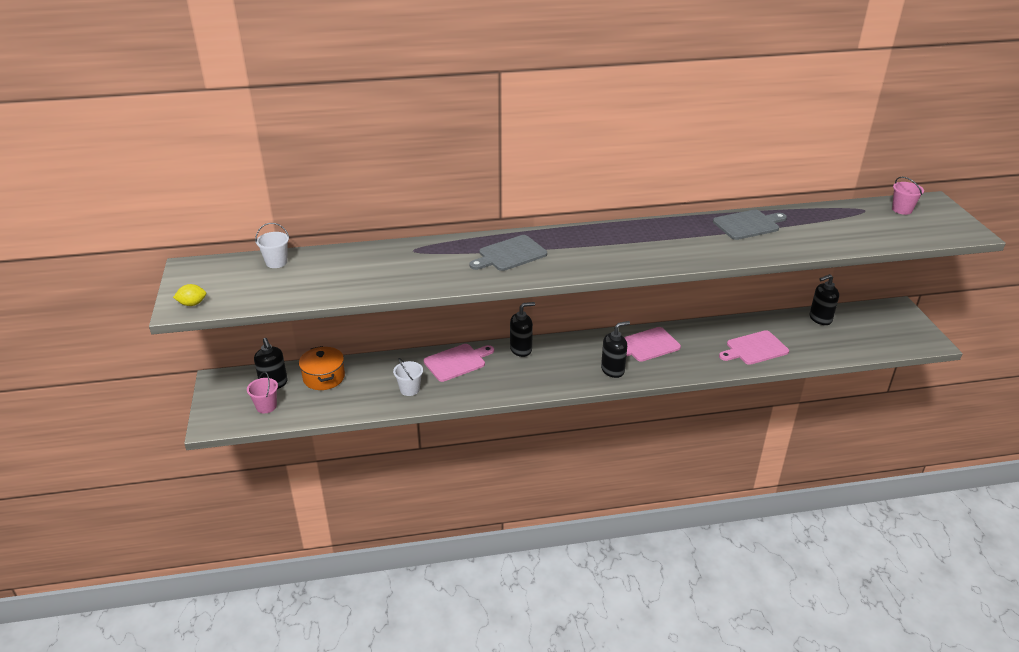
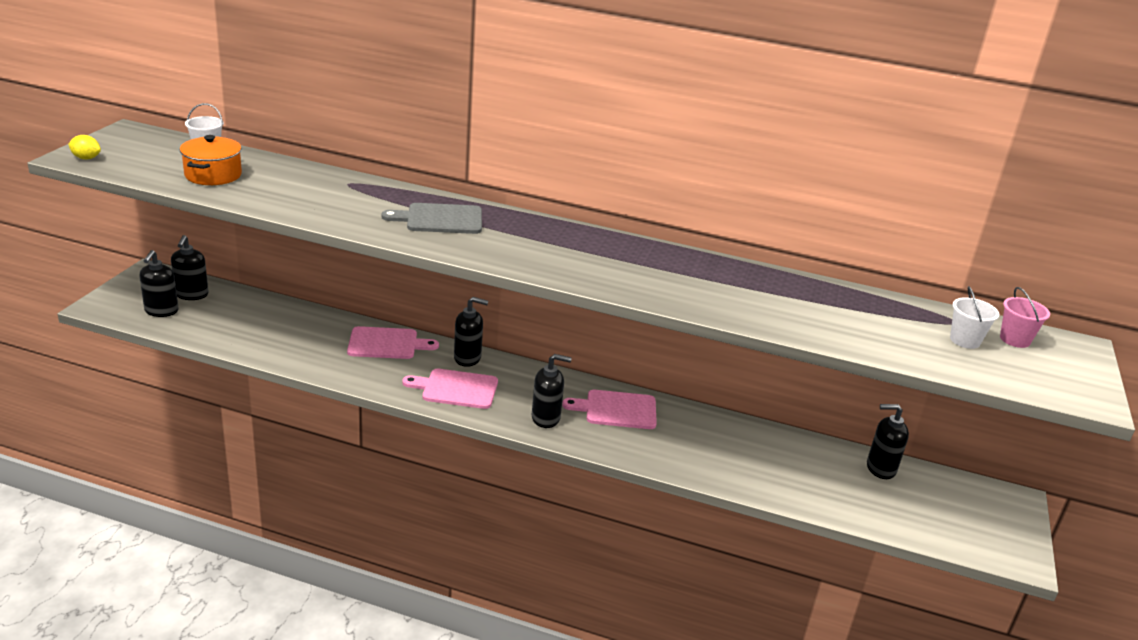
camera: 25 degrees right, 5 degrees down
(266, 406) = (161, 311): pink bucket -> black soap dispenser
(324, 377) = (242, 307): orange pot -> orange pot (213, 175)
(409, 389) = (309, 350): white bucket -> white bucket (965, 340)
(748, 225) = (767, 284): grey cutting board -> none
(754, 348) = (750, 466): pink cutting board -> pink cutting board (456, 389)

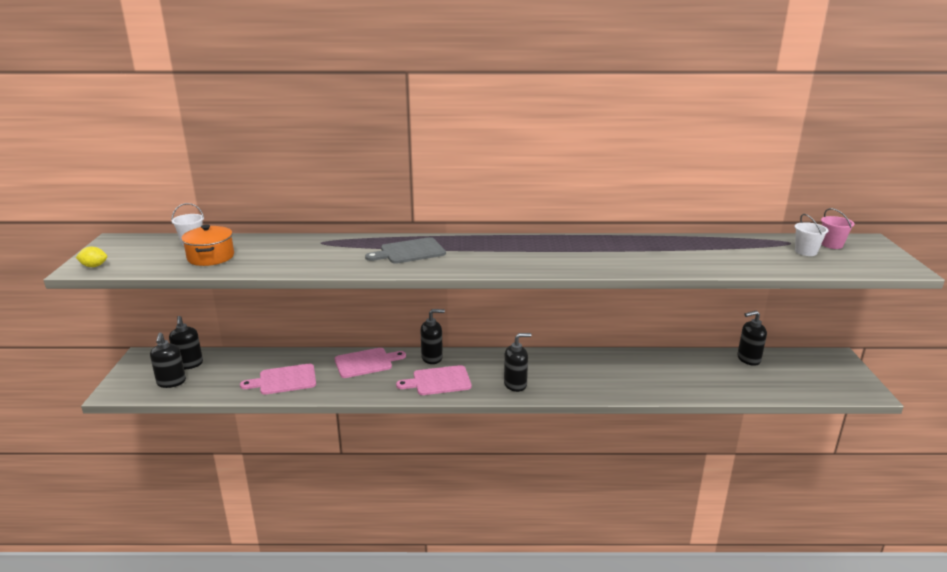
camera: 15 degrees left, 5 degrees down
(616, 410) = (558, 366): pink cutting board -> pink cutting board (284, 380)

